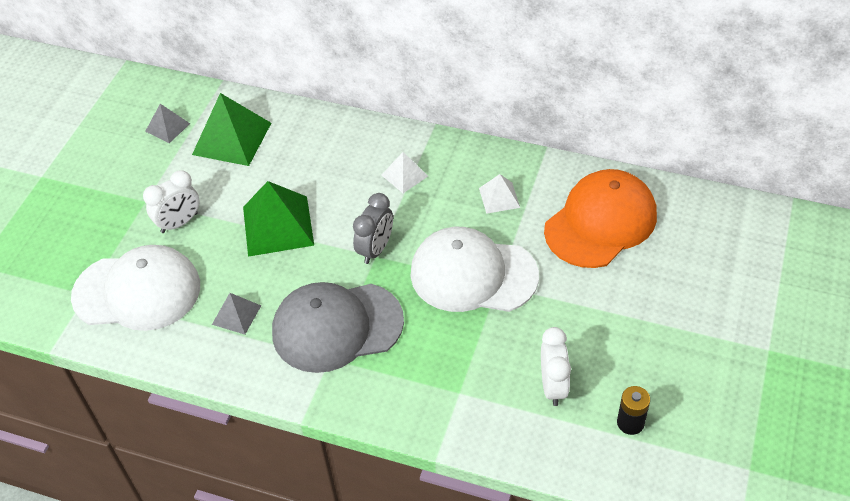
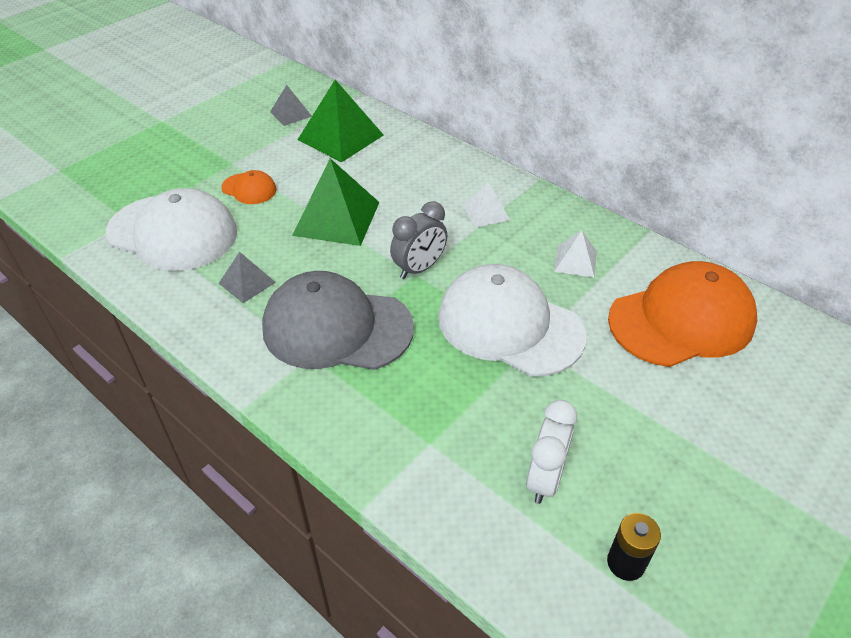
camera: 20 degrees right, 5 degrees down
(179, 223) = (249, 189): white clock -> orange cap

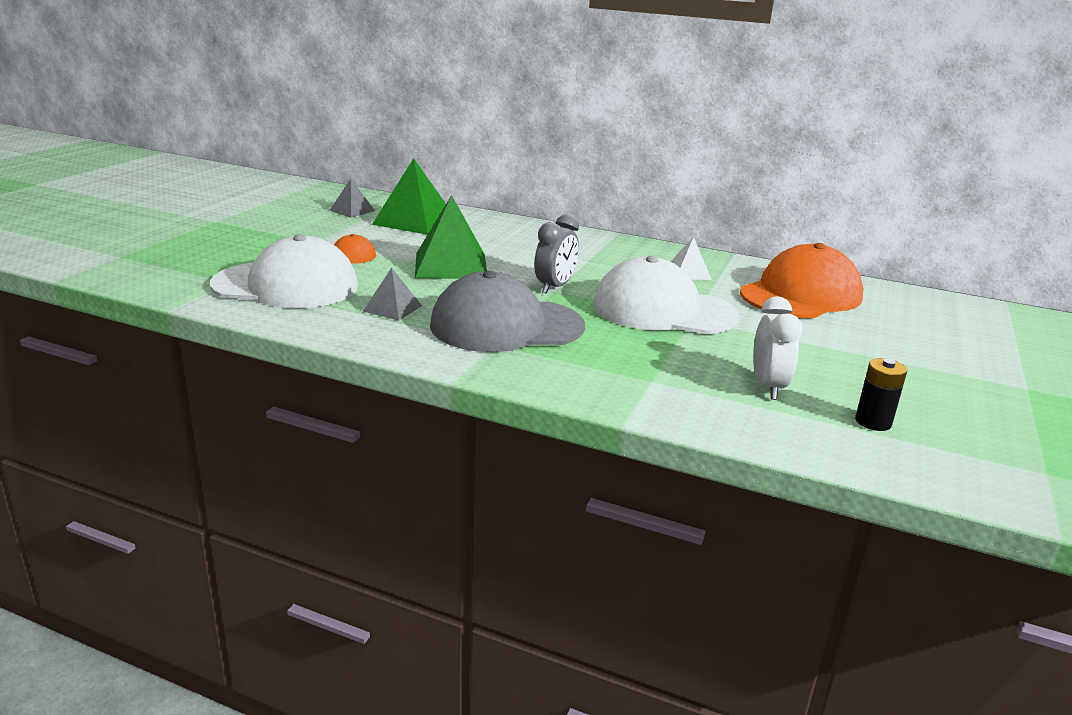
camera: 20 degrees left, 20 degrees down
(485, 212) = (588, 253): white pyramid -> none

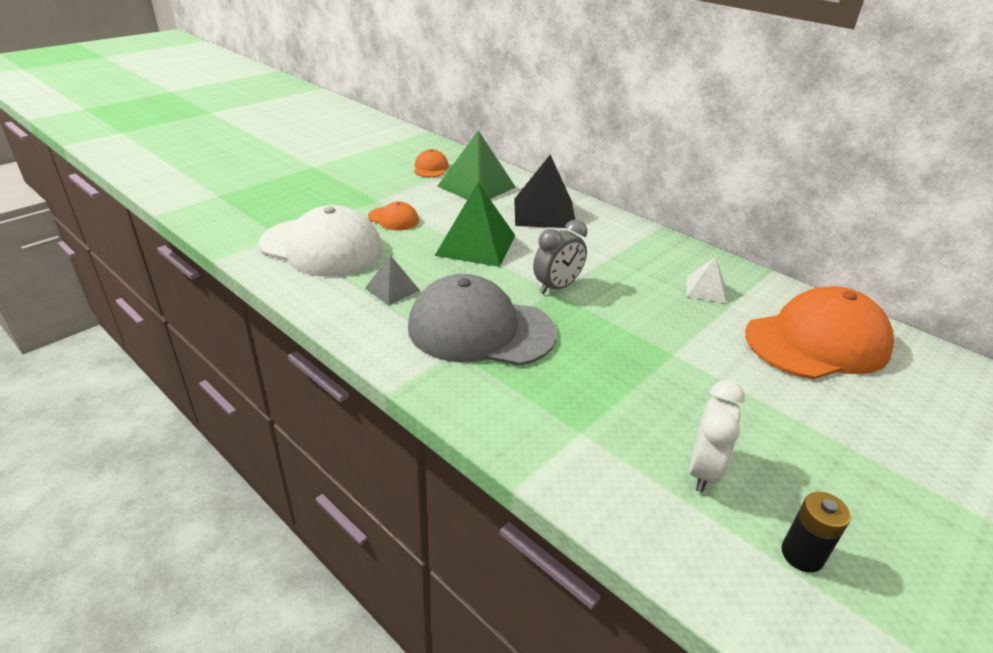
camera: 20 degrees right, 10 degrees up
(352, 210) = (430, 168): grey pyramid -> orange cap
(500, 234) = (544, 213): none -> black pyramid
(663, 310) = (649, 337): white cap -> none

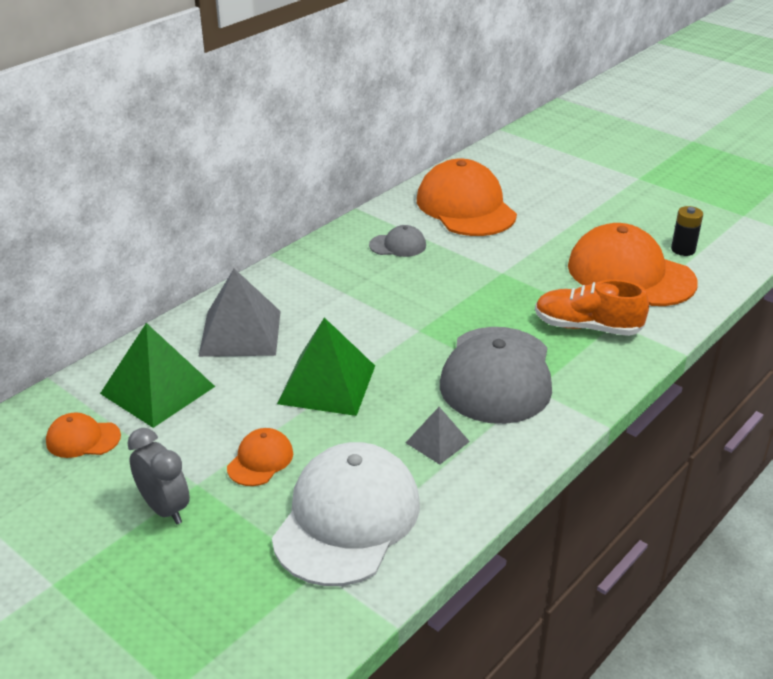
camera: 90 degrees left, 0 degrees up
(544, 213) = (240, 333): black pyramid -> grey pyramid
(557, 287) = (410, 328): grey clock -> grey clock (164, 508)
(567, 405) = (587, 327): none -> orange shoe
(703, 470) = (630, 274): white clock -> orange cap
(705, 289) = (398, 245): white pyramid -> grey cap

